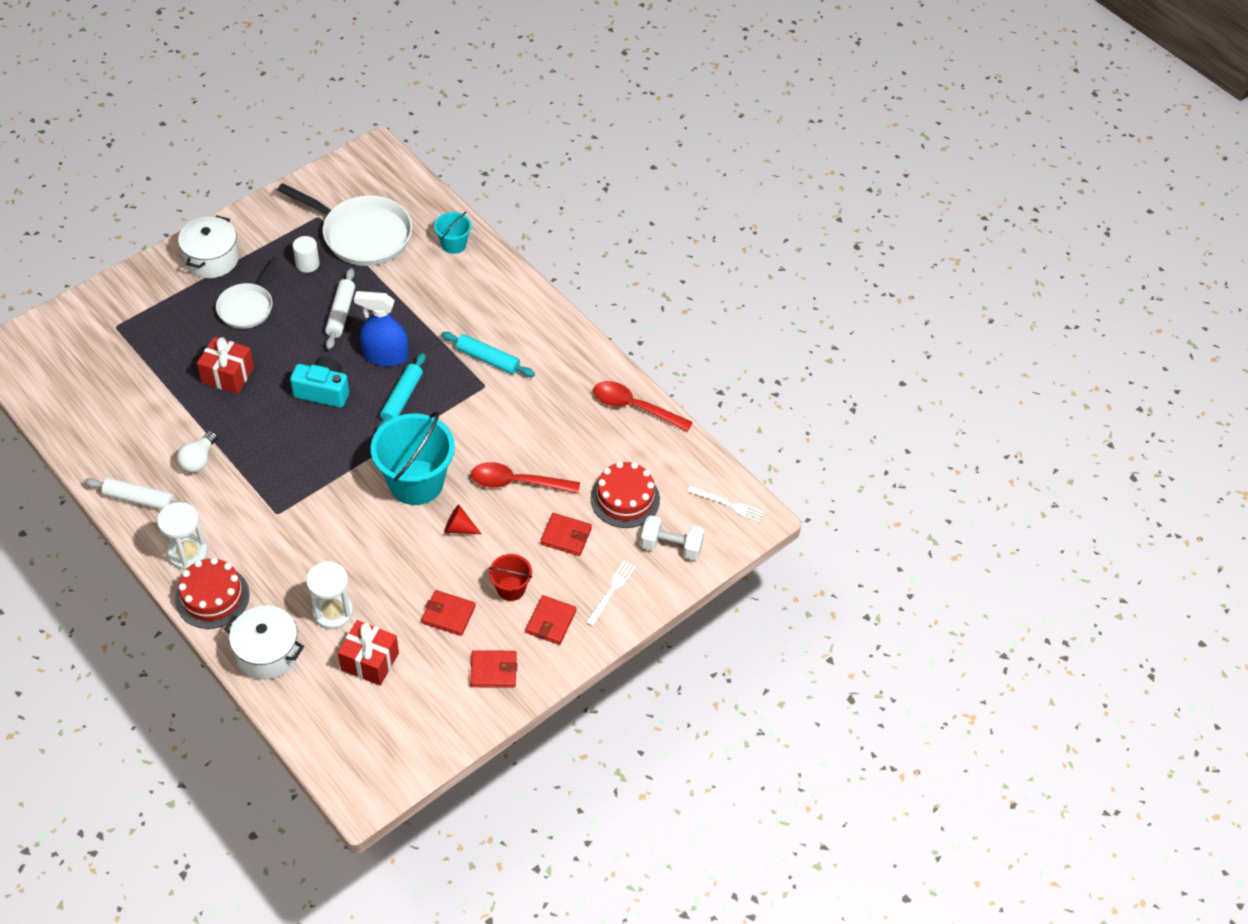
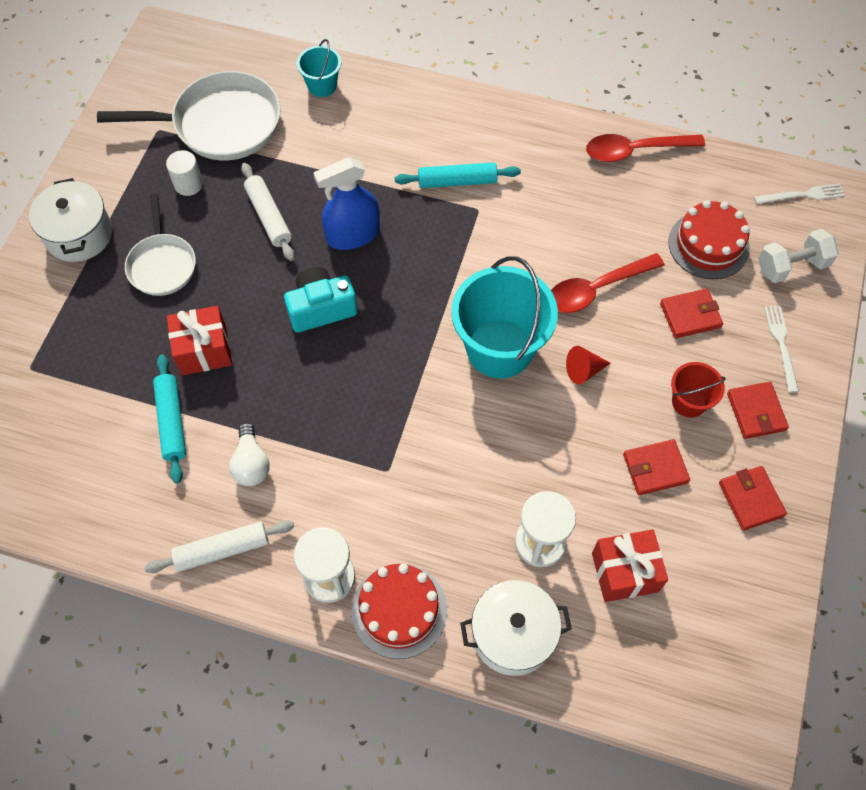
camera: 30 degrees left, 10 degrees up
(402, 398) = (408, 269): turquoise rolling pin -> turquoise rolling pin (172, 421)
(493, 670) = (750, 499): red wallet -> red wallet turned 75 degrees counterclockwise

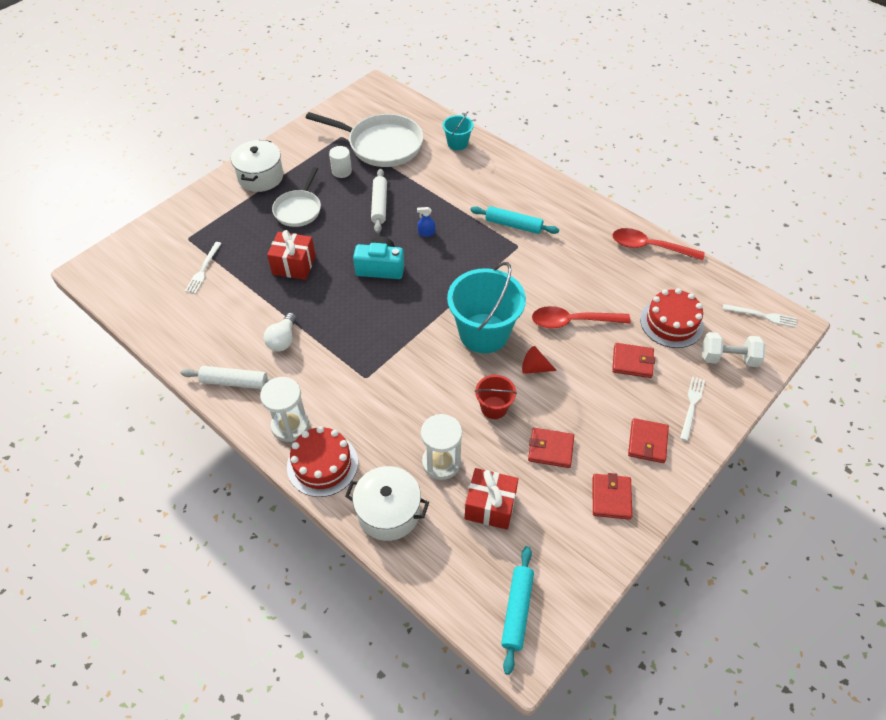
camera: 25 degrees right, 10 degrees down
(81, 405) = (203, 269): none -> white fork
(172, 421) = (250, 298): turquoise rolling pin -> turquoise rolling pin (517, 611)
(353, 235) = (426, 233): blue spray bottle -> blue spray bottle, size x0.43
(689, 402) = (600, 416): red bucket -> red bucket (494, 407)

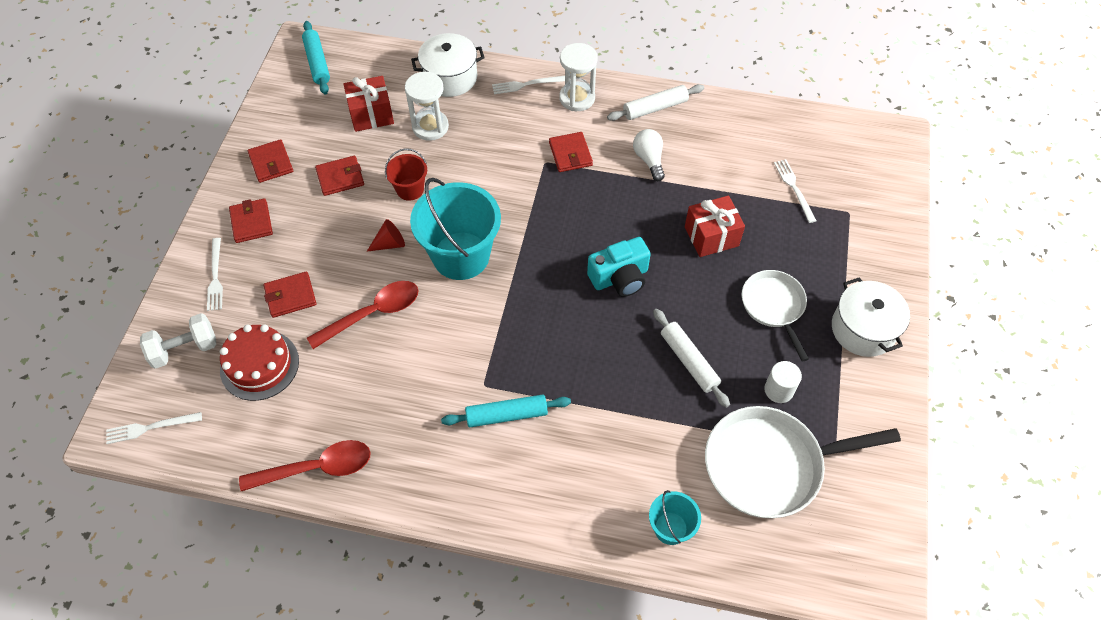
camera: 150 degrees right, 5 degrees up
(322, 464) = (527, 84): red cake -> white fork
(339, 375) = (570, 154): none -> red wallet
(426, 233) = (603, 349): blue spray bottle -> none

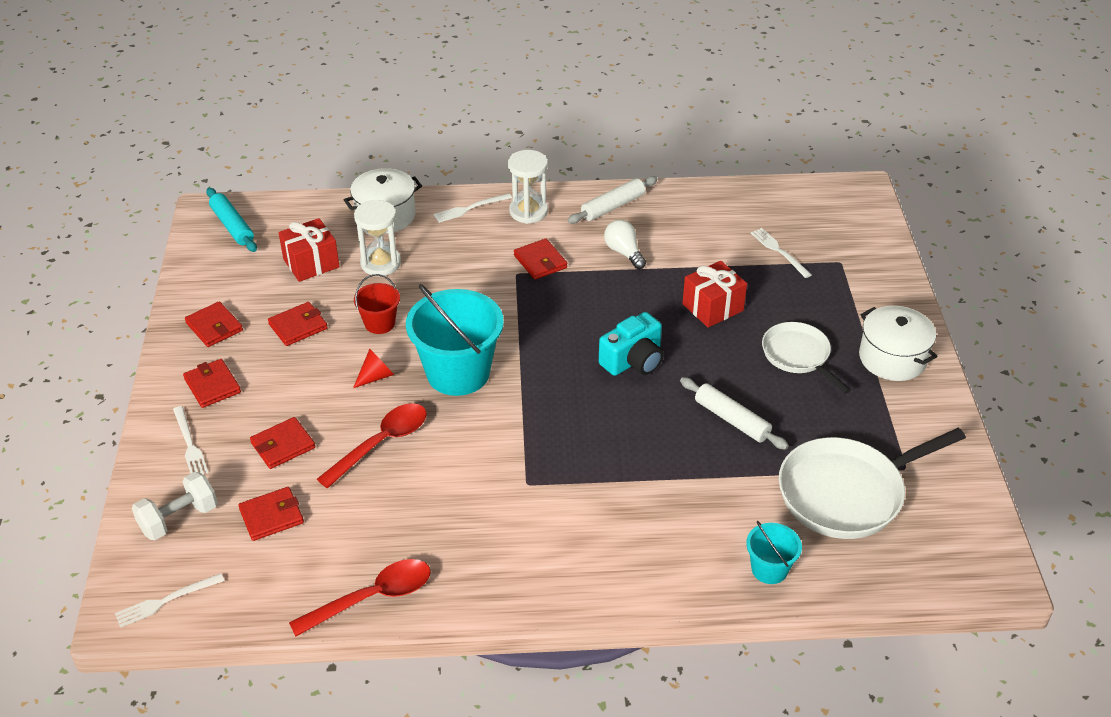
camera: 15 degrees left, 15 degrees down
(259, 365) = (271, 516): red cake -> red wallet
(506, 415) = (561, 505): turquoise rolling pin -> none
(778, 390) = (830, 426): white cylinder -> none

